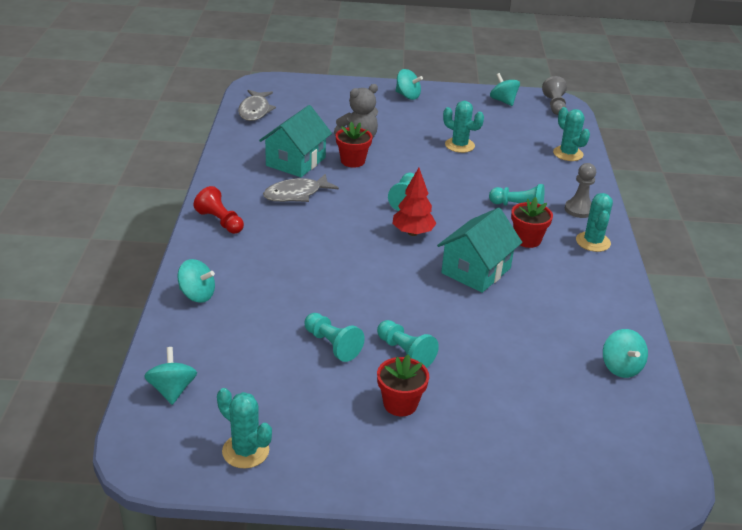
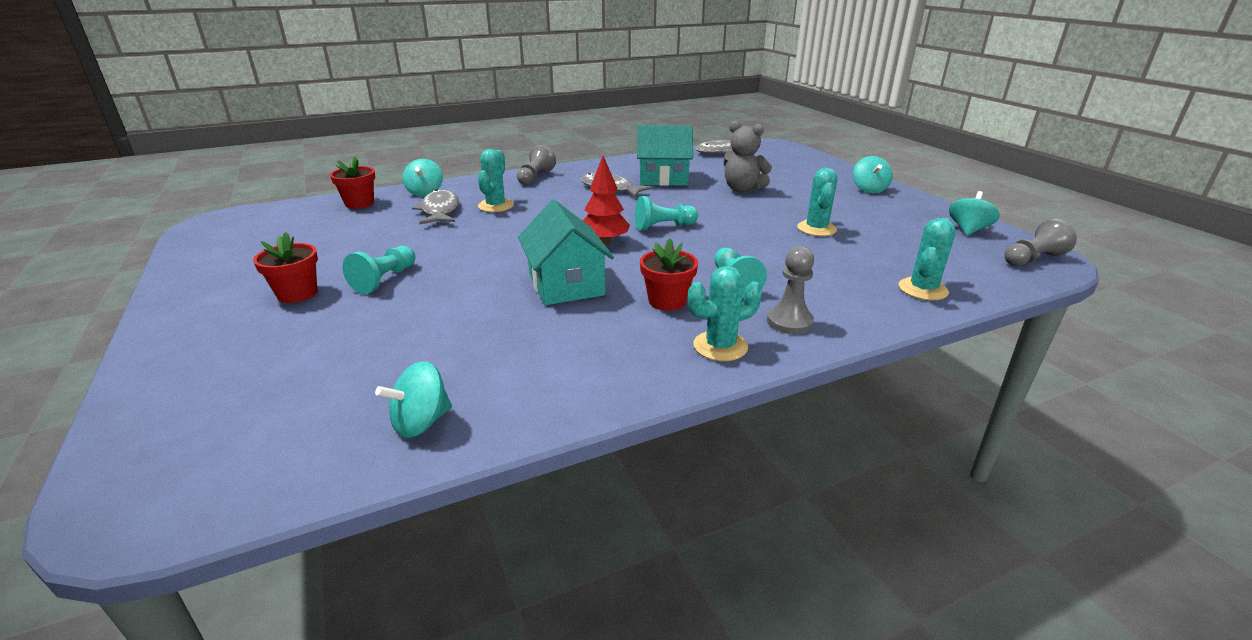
camera: 65 degrees right, 5 degrees down
(172, 390) = (296, 212): turquoise spinning top -> none
(220, 221) = (535, 177): red pawn -> grey pawn
(245, 451) = (220, 249): turquoise cactus -> turquoise cactus (496, 206)
(263, 296) = (439, 211): none -> grey fish
(332, 345) = (382, 248): turquoise pawn -> none
(352, 161) = (699, 195): red flower pot -> red flower pot (359, 203)
(476, 270) = (566, 284): turquoise house -> turquoise house turned 60 degrees clockwise

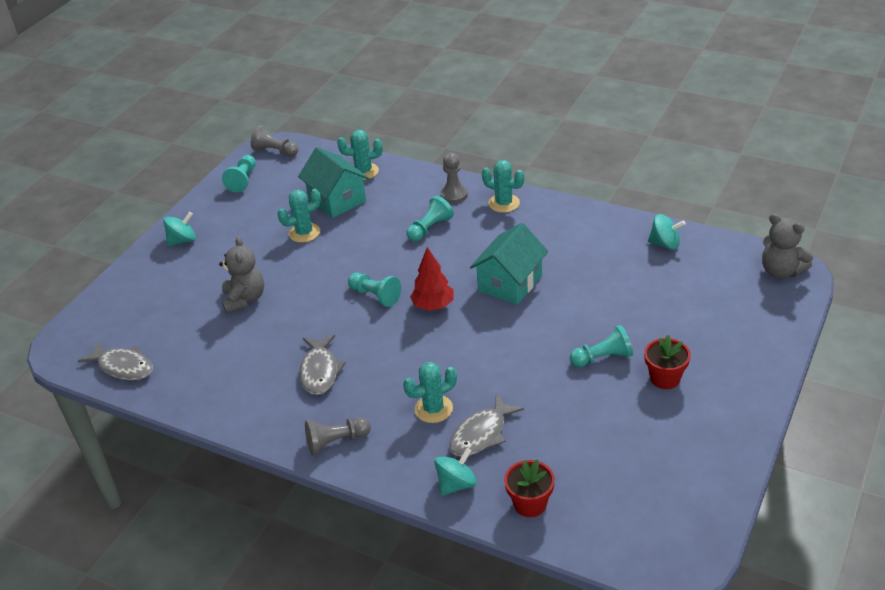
camera: 125 degrees left, 10 degrees up
(158, 493) = (781, 271): none -> grey teddy bear
(663, 178) = (256, 357): turquoise house -> turquoise house (337, 199)
(667, 301) = (481, 239): red flower pot -> none
(968, 230) = (243, 180): turquoise spinning top -> turquoise pawn

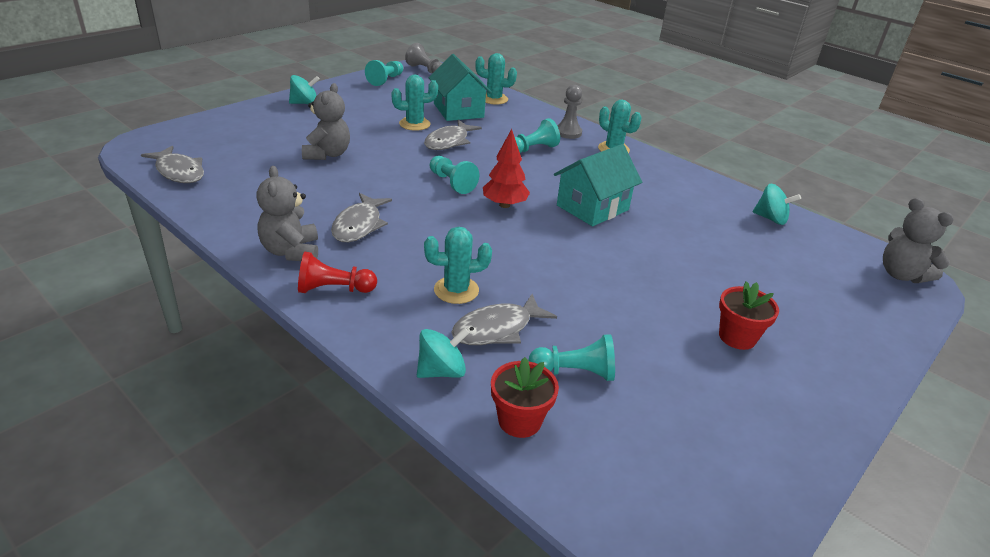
camera: 10 degrees right, 5 degrees down
(279, 417) = (291, 251): none -> grey teddy bear
(336, 442) = (334, 289): grey pawn -> red pawn
(348, 245) = (449, 142): none -> grey fish
(602, 358) = (668, 297): turquoise pawn -> turquoise pawn (575, 372)

